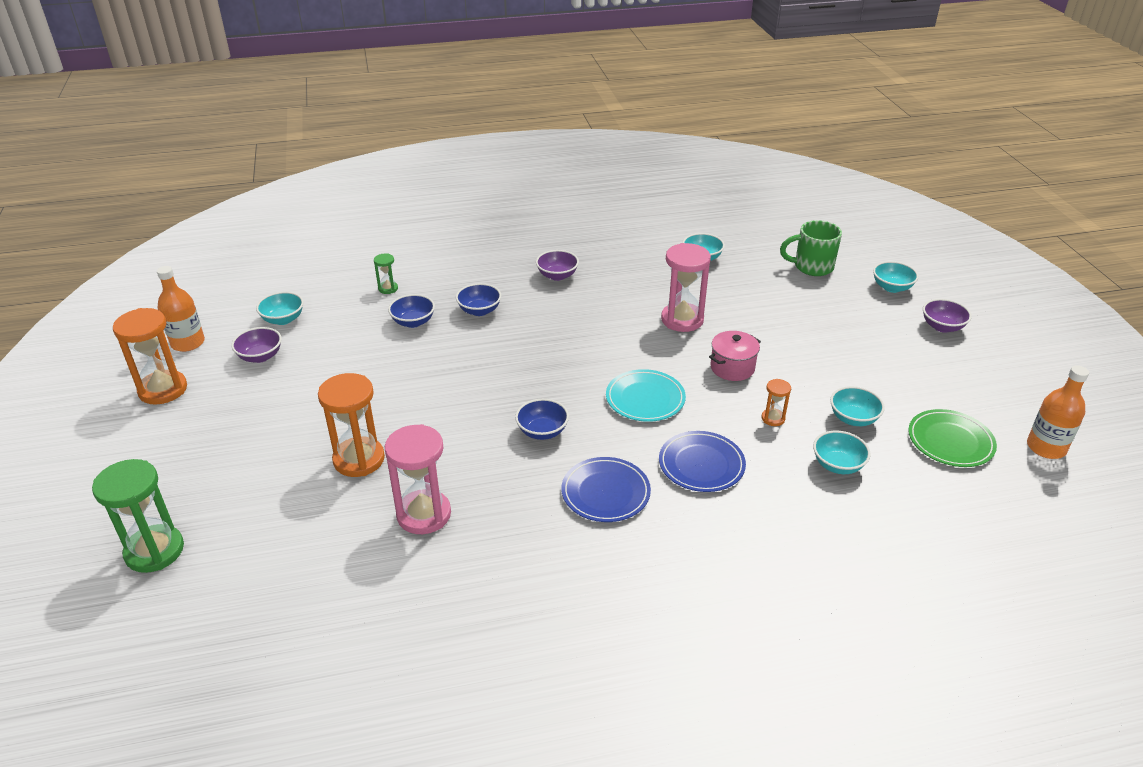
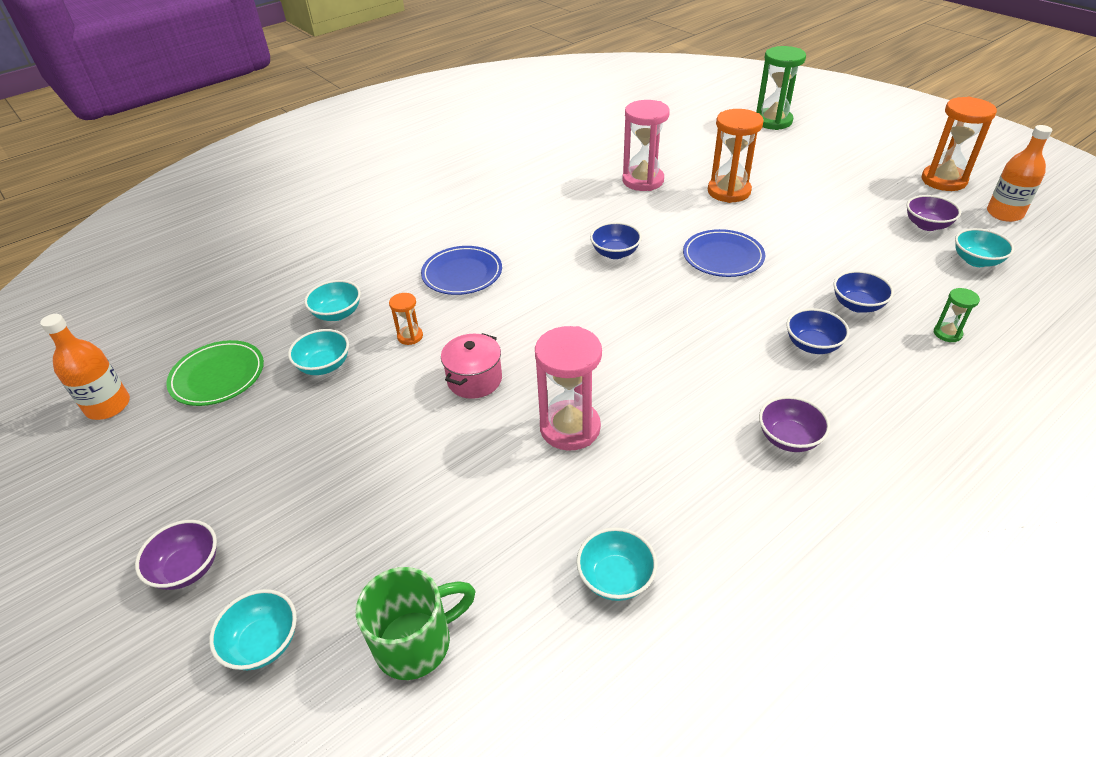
camera: 155 degrees right, 5 degrees up
(605, 492) = (528, 231): blue plate -> blue plate (723, 257)
(645, 399) = (547, 311): turquoise plate -> none

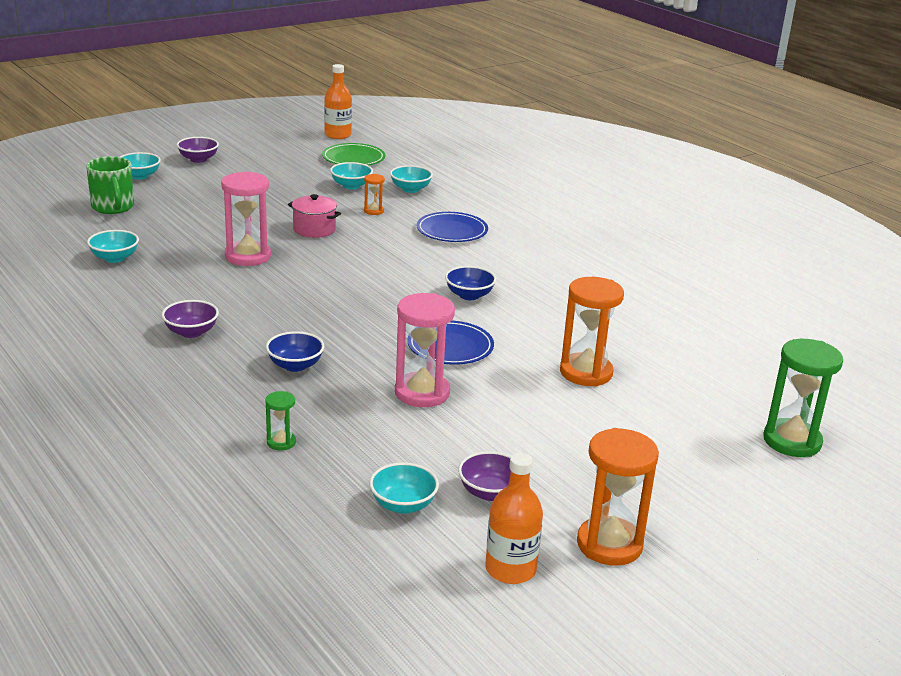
camera: 90 degrees right, 15 degrees down
(643, 181) = (613, 326): pink hourglass -> pink hourglass (422, 393)
(857, 305) = (345, 403): blue bowl -> none

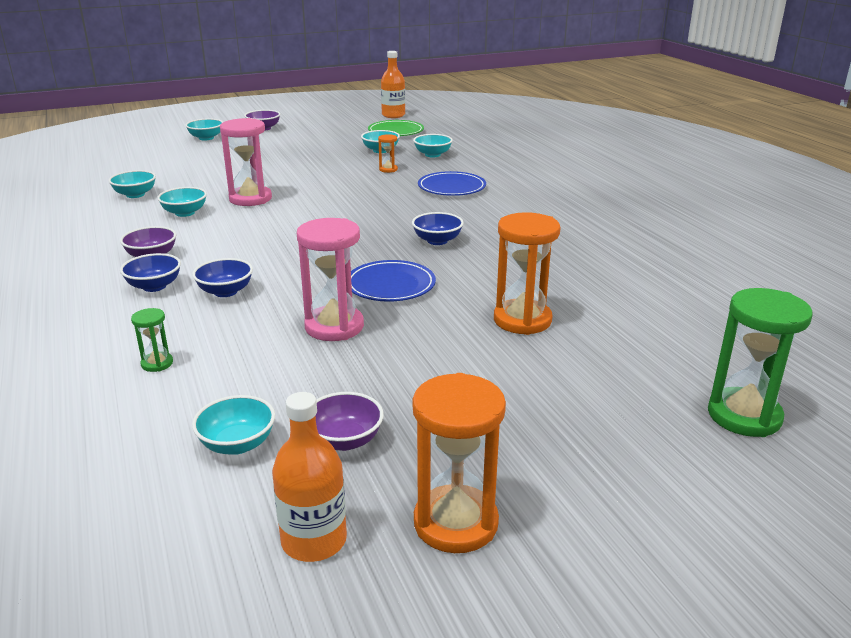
camera: 15 degrees right, 0 degrees up
(113, 207) = (166, 158): green mug -> none
(188, 278) = (185, 213): none -> turquoise bowl
(219, 365) = (154, 286): none -> blue bowl
(314, 229) = (325, 181): pink pot -> none

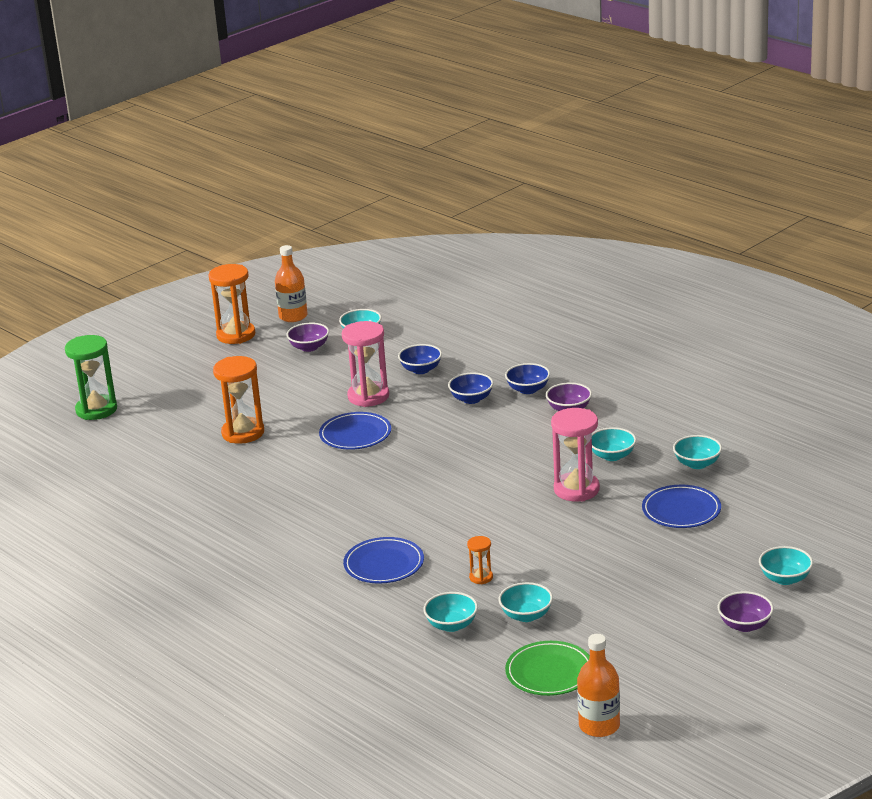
camera: 160 degrees right, 0 degrees up
(157, 363) = (452, 351): green hourglass -> none
(201, 174) = (681, 510): none -> blue plate
(437, 241) = (349, 486): blue bowl -> blue bowl (421, 370)

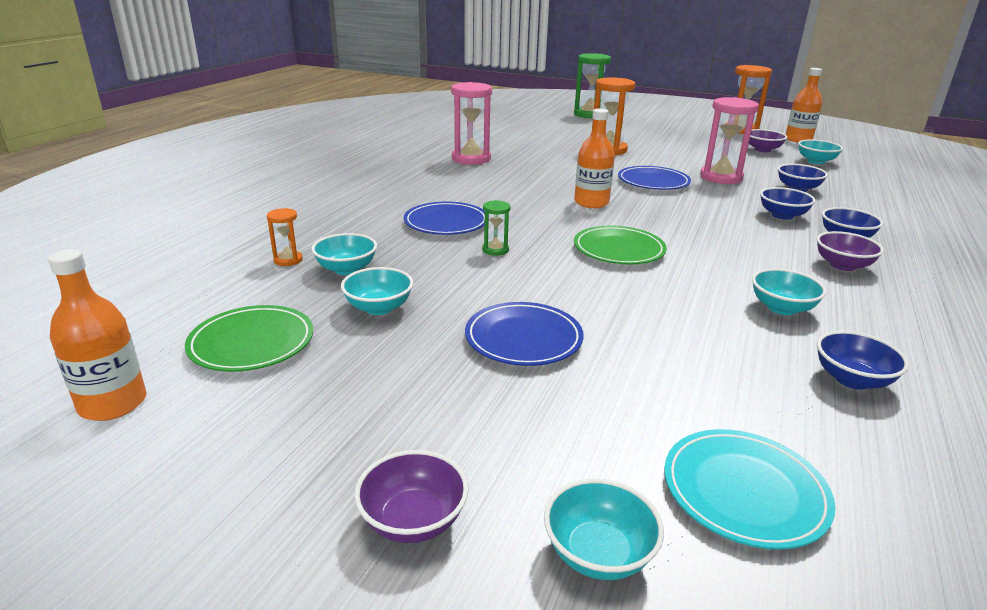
camera: 65 degrees right, 0 degrees up
(385, 480) = (591, 203): none -> orange bottle
(457, 549) = (495, 250): none -> green hourglass
(481, 577) = (447, 270): orange hourglass -> orange hourglass (288, 260)
(490, 492) = (619, 250): none -> green plate
(576, 489) = (677, 296): pink hourglass -> pink hourglass (471, 159)
(681, 510) = (711, 386): blue plate -> blue plate (523, 338)
(697, 464) = (852, 379): turquoise bowl -> blue bowl
(765, 529) = (744, 491): none -> turquoise plate

